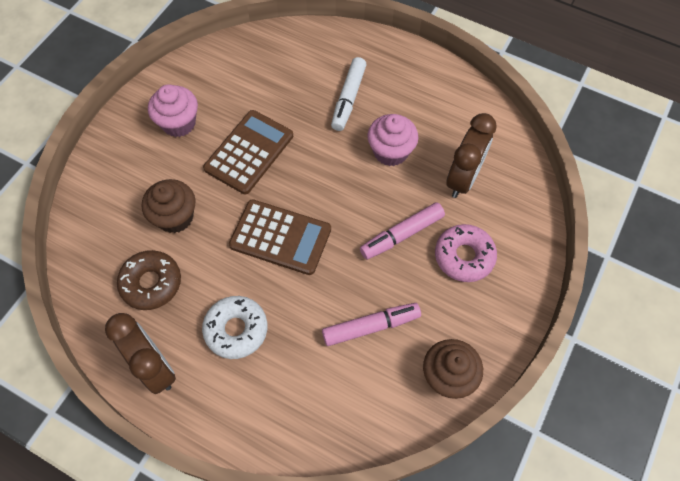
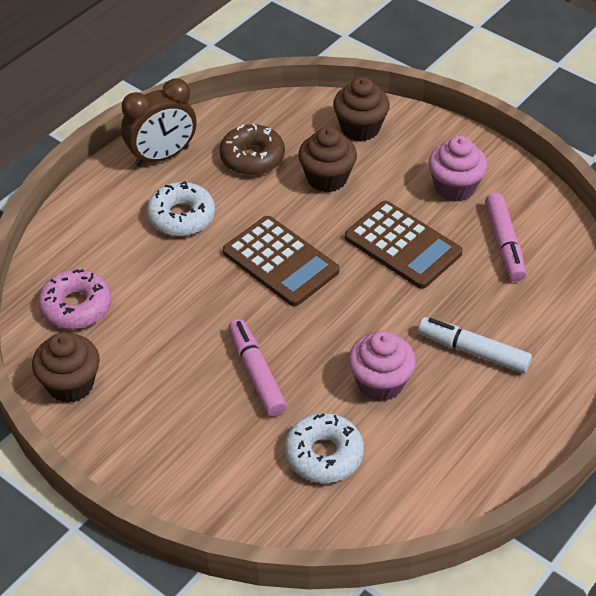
camera: 100 degrees right, 15 degrees down
(107, 200) = (360, 128): none -> brown cupcake
(280, 237) = (280, 262): brown calculator -> brown calculator turned 75 degrees counterclockwise
(371, 327) = (149, 326): pink marker -> pink marker (504, 243)
(463, 178) = (324, 455): brown clock -> white donut
(464, 256) = (211, 431): pink donut -> pink donut (76, 306)

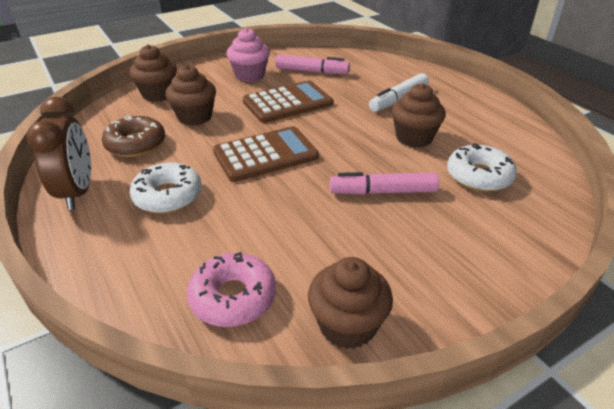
camera: 70 degrees left, 10 degrees down
(380, 383) = (414, 138): pink cupcake -> brown cupcake

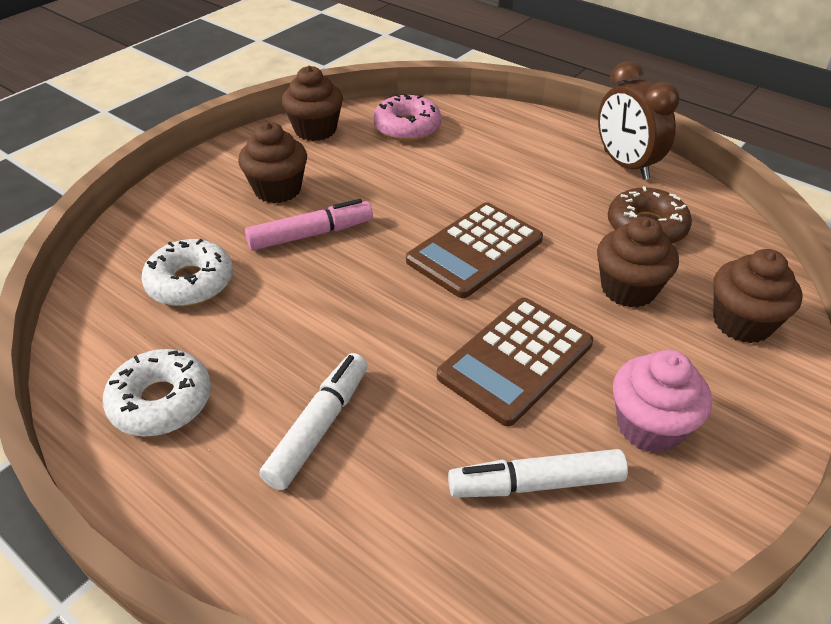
camera: 160 degrees right, 5 degrees up
(168, 196) = (535, 180): white donut -> white donut (161, 402)
(312, 71) = (535, 483): pink marker -> white marker
(414, 138) = (280, 330): brown cupcake -> brown cupcake (278, 190)

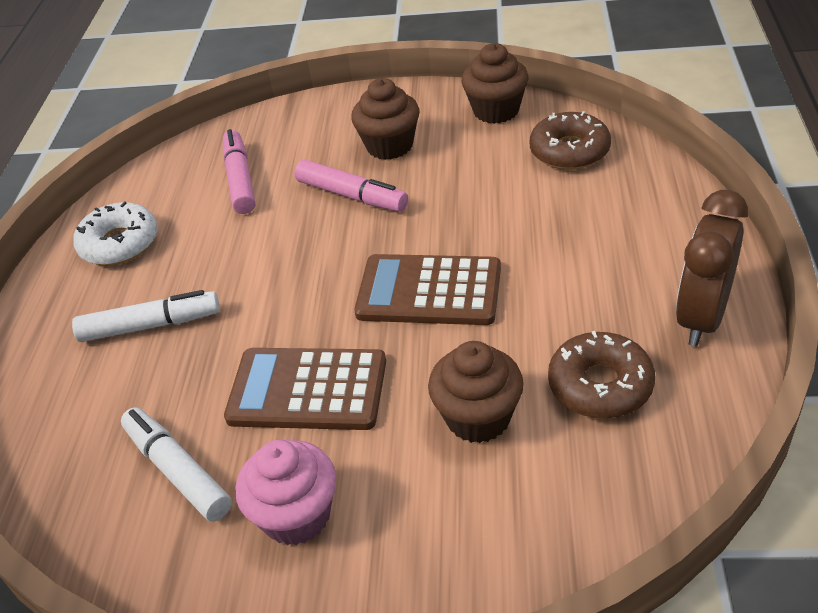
camera: 60 degrees right, 0 degrees up
(190, 282) = (240, 179): white donut -> pink marker
(407, 127) = (569, 151): pink donut -> brown donut
(742, 323) = (512, 528): brown cupcake -> none

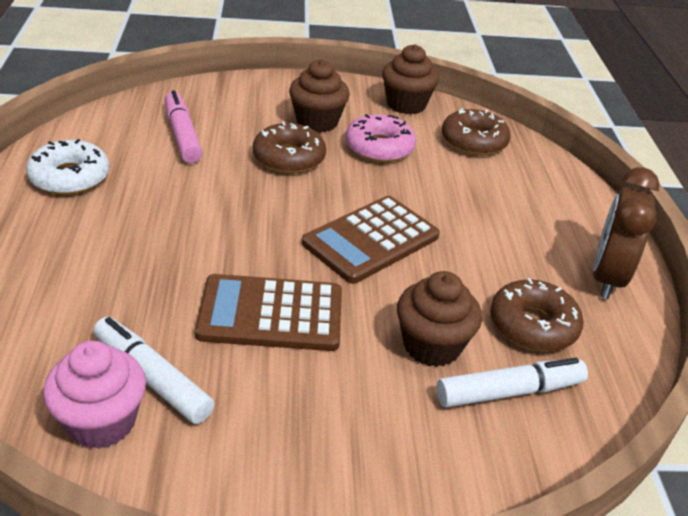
camera: 15 degrees left, 5 degrees down
(150, 326) = (109, 250): white marker -> white marker (509, 392)
(296, 515) = (275, 422): pink cupcake -> pink cupcake (101, 422)
(352, 196) = (289, 158): pink marker -> brown donut
(429, 291) = (371, 240): brown calculator -> brown calculator turned 45 degrees counterclockwise
(456, 171) = (379, 147): none -> pink donut

